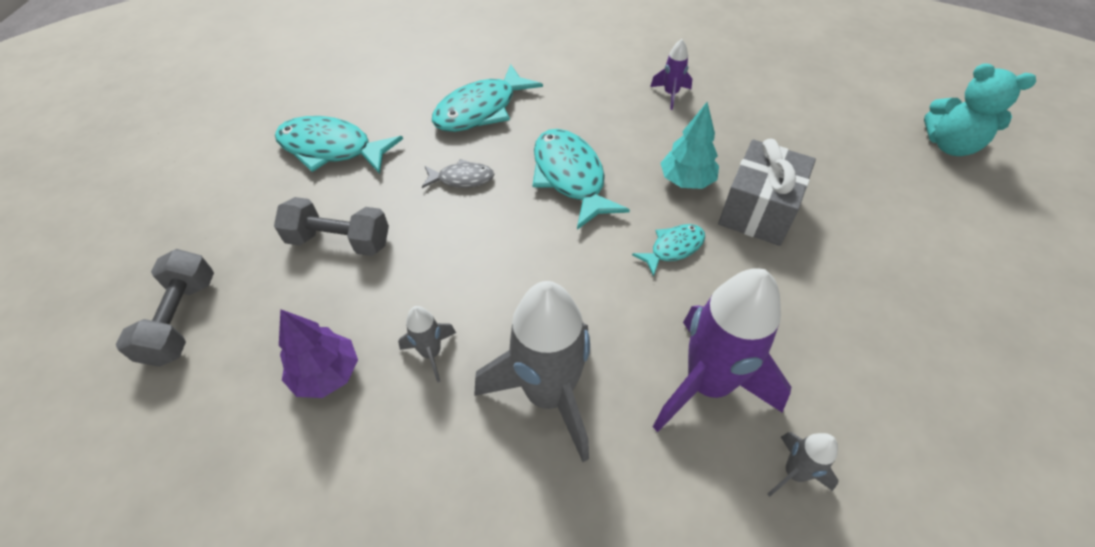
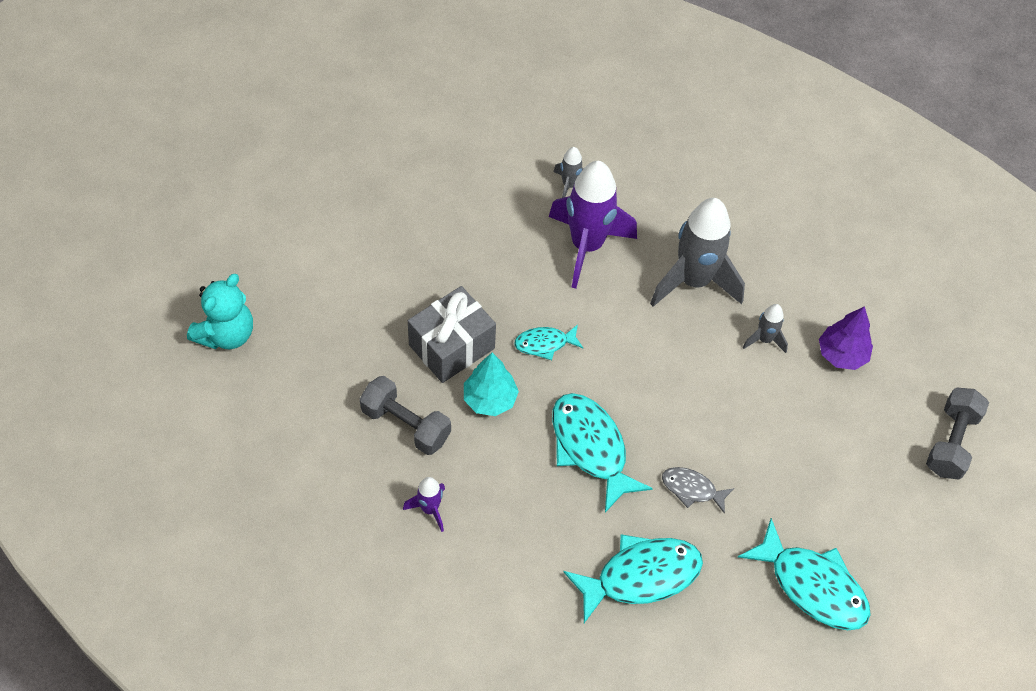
camera: 160 degrees left, 5 degrees up
(339, 241) = (818, 466): grey dumbbell -> grey dumbbell (405, 425)
(570, 177) = (591, 448): turquoise fish -> turquoise fish turned 150 degrees clockwise
(950, 145) = (226, 334): turquoise teddy bear -> turquoise teddy bear turned 75 degrees clockwise

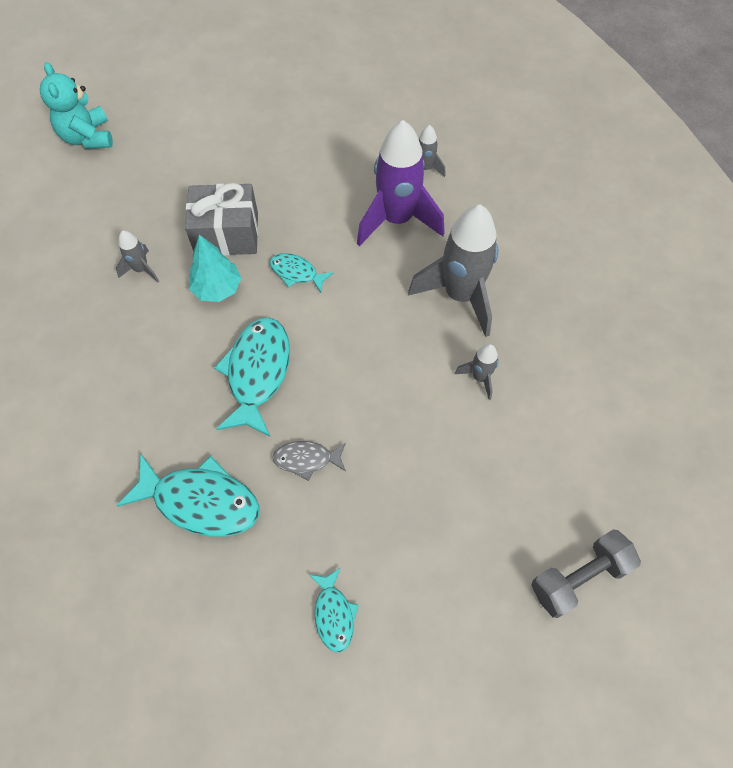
camera: 40 degrees right, 5 degrees up
(226, 334) = (87, 137): turquoise teddy bear -> turquoise teddy bear turned 90 degrees clockwise
(405, 425) = (141, 269): grey dumbbell -> grey rocket
(429, 509) = (98, 341): purple rocket -> none
(692, 489) = (306, 459): grey fish -> grey fish turned 60 degrees counterclockwise
(812, 586) = (333, 614): turquoise fish -> turquoise fish, size x0.54
(841, 355) = (539, 433): purple tree -> none

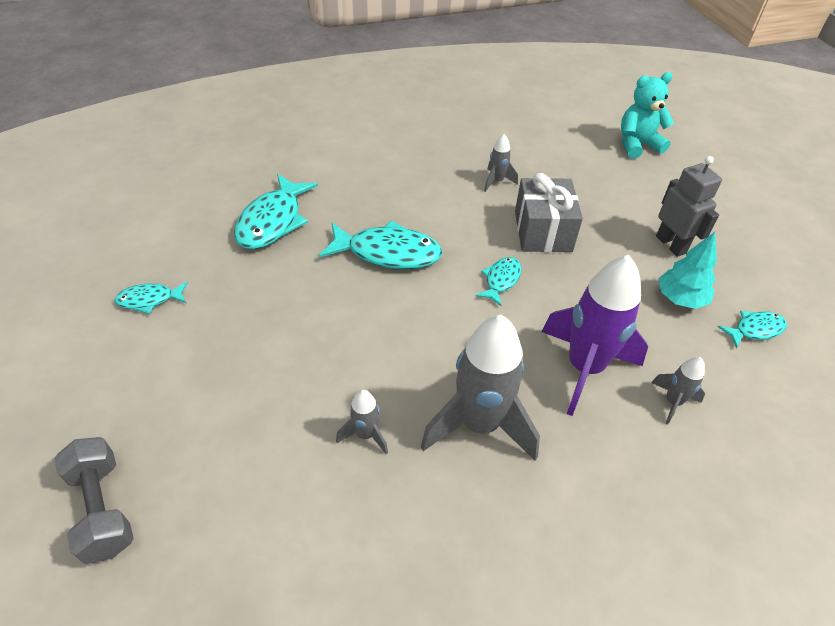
camera: 90 degrees right, 15 degrees down
(217, 289) = (479, 226): turquoise tree -> turquoise tree (680, 299)
(248, 138) = (671, 244): none -> grey robot
(306, 459) = (295, 285): grey fish -> none
(349, 104) = (755, 330): none -> turquoise fish

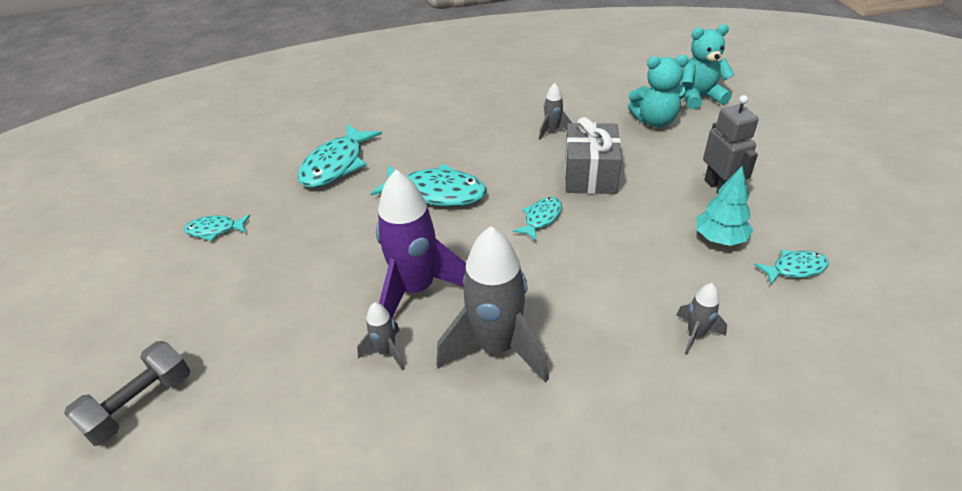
camera: 10 degrees right, 5 degrees down
(103, 509) = (140, 404): grey dumbbell -> grey dumbbell turned 60 degrees clockwise
(584, 368) = (610, 299): purple rocket -> purple rocket (416, 289)
(597, 171) = (654, 121): none -> turquoise teddy bear

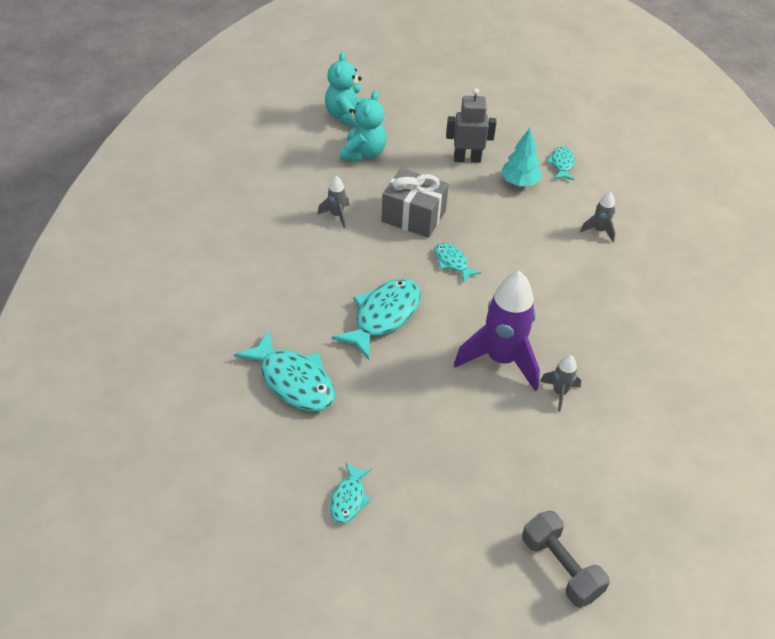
camera: 75 degrees left, 5 degrees up
(496, 347) = (577, 329): grey rocket -> none

